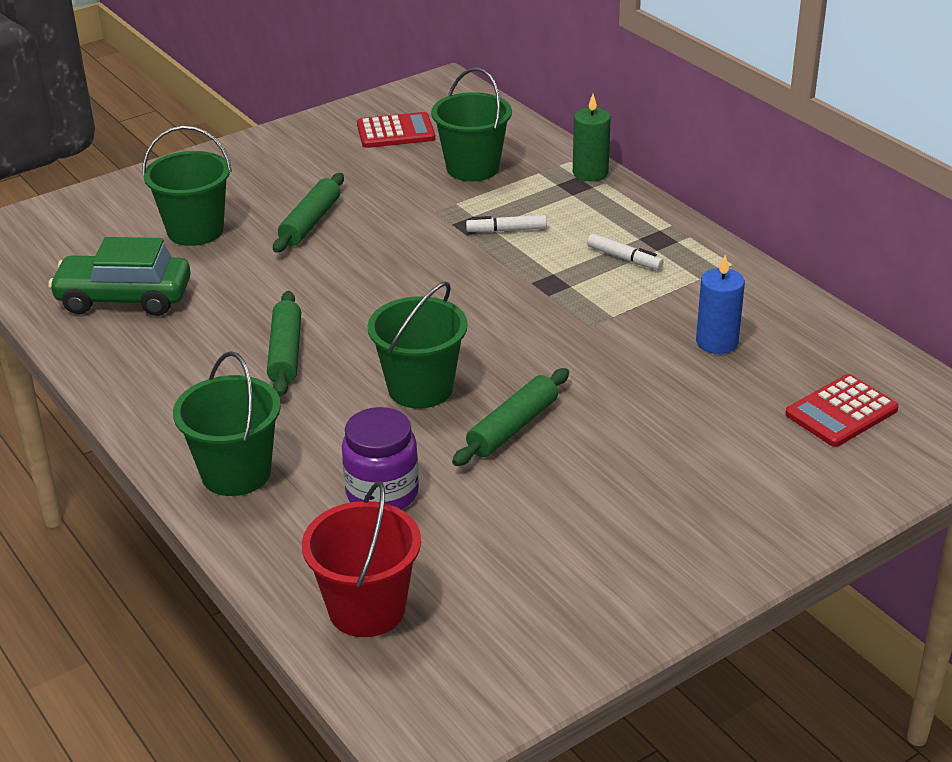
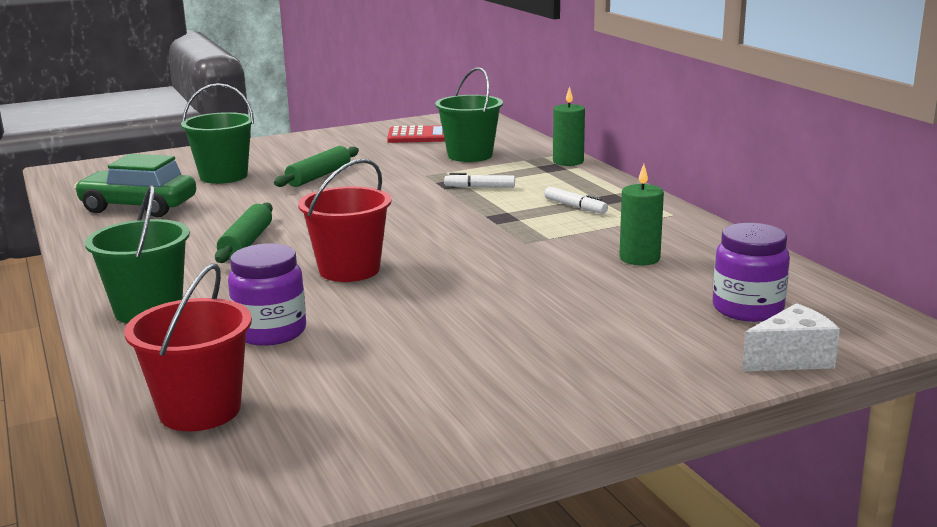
camera: 10 degrees right, 15 degrees down
(420, 388) = (349, 270): green bucket -> red bucket
(512, 427) = (419, 298): green rolling pin -> none
(717, 342) = (639, 258): blue candle -> green candle
(841, 412) = (747, 309): red calculator -> purple jar
(895, 480) = (791, 359): none -> white cheese

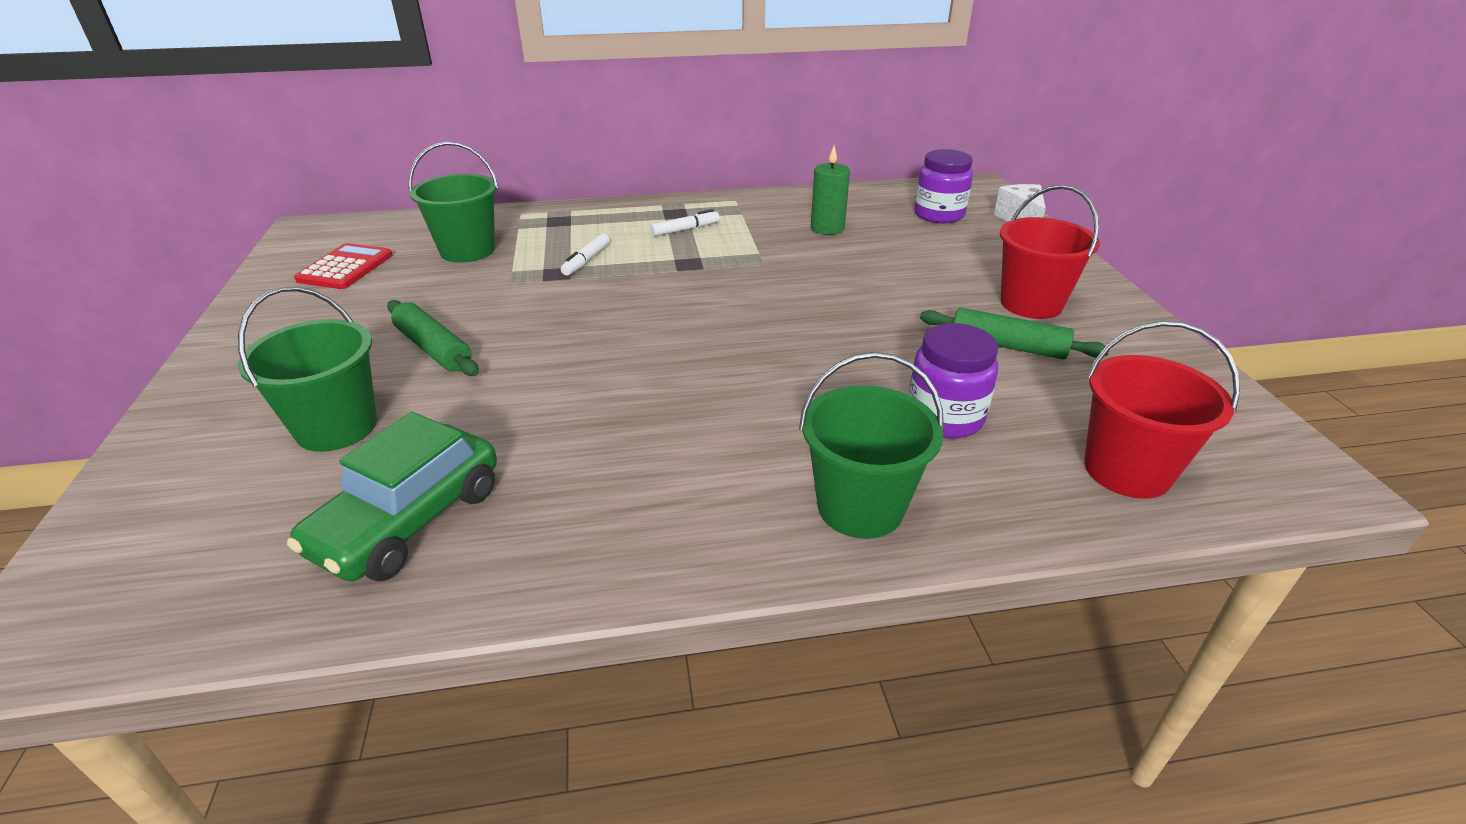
camera: 75 degrees left, 15 degrees up
(246, 243) = (659, 420): green rolling pin -> green rolling pin (1007, 346)
(349, 270) = (789, 357): red bucket -> red bucket (1031, 303)
(568, 161) = (549, 211): green candle -> none

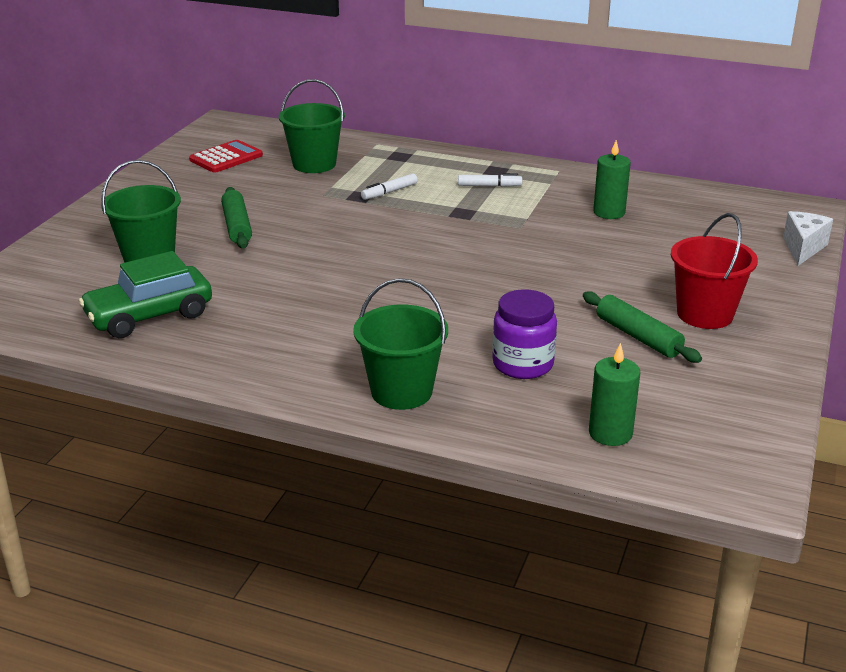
camera: 30 degrees right, 5 degrees down
(939, 215) = (727, 225): purple jar -> none
(1127, 470) = (610, 433): red bucket -> green candle

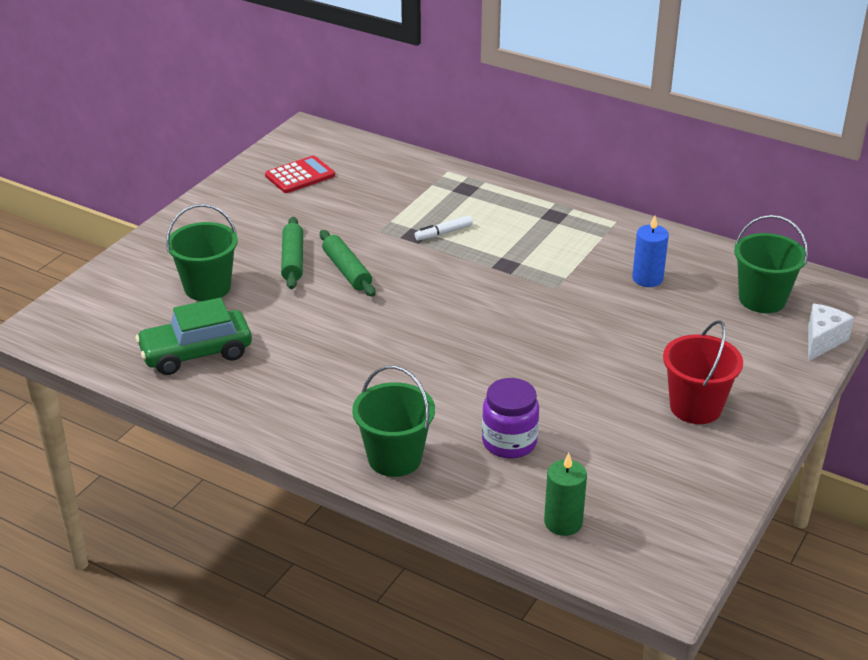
camera: 10 degrees right, 5 degrees up
(314, 164) = (381, 191): green bucket -> green bucket (762, 299)
(489, 186) = (541, 234): white marker -> none
(609, 212) = (647, 278): green candle -> blue candle
(638, 336) = (624, 424): green rolling pin -> green rolling pin (347, 270)

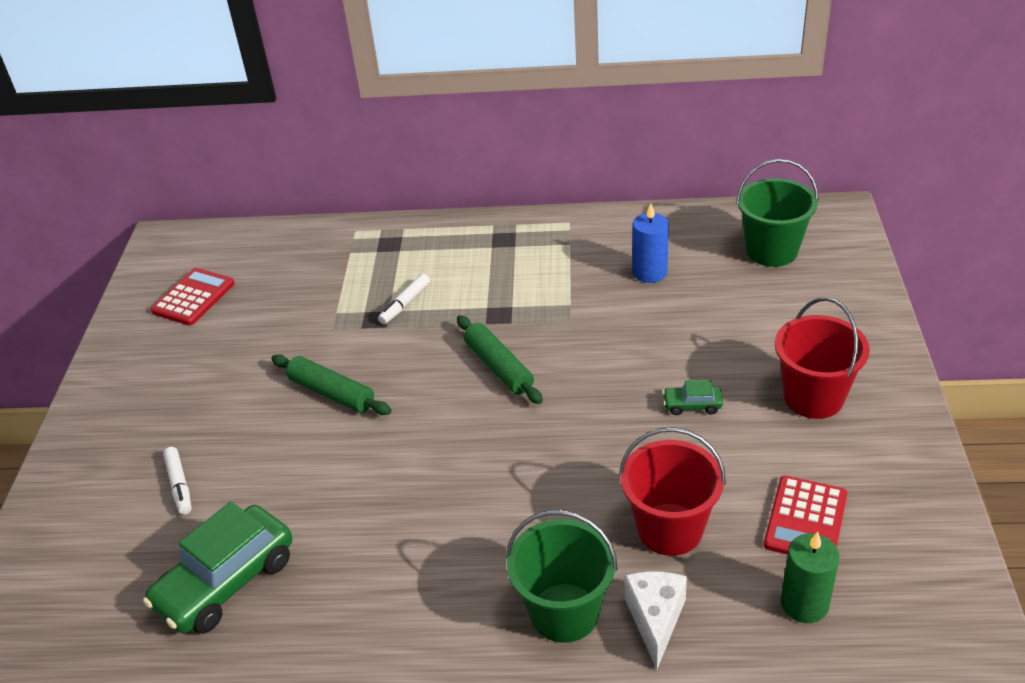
camera: 25 degrees left, 5 degrees up
(207, 287) = (179, 485): green bucket -> white marker
(293, 260) = (259, 406): green rolling pin -> green rolling pin (499, 367)
(509, 442) = (670, 529): purple jar -> red bucket
(597, 376) = (692, 405): none -> green car
(612, 477) = (805, 520): none -> red calculator
(822, 341) = (861, 272): white cheese -> white cheese (655, 620)

